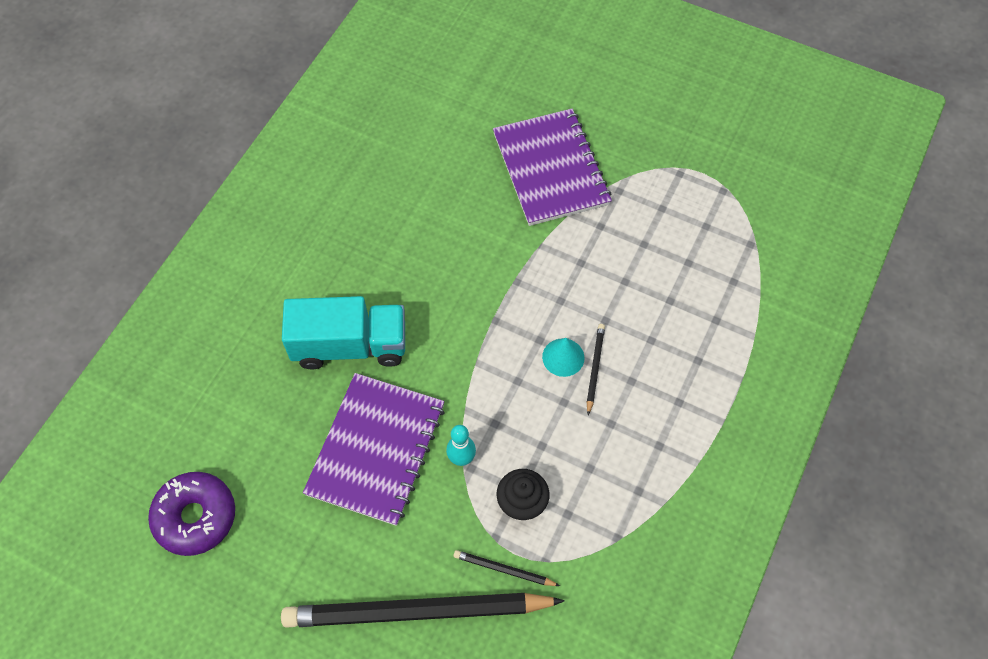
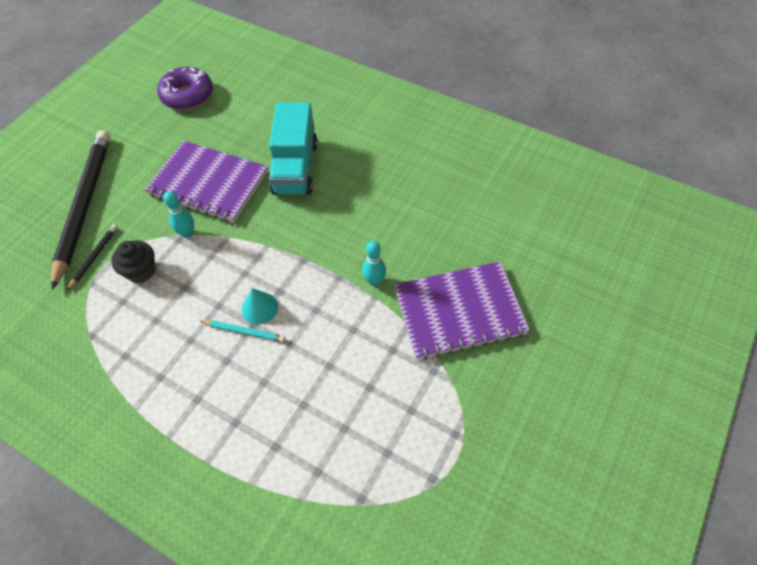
camera: 95 degrees right, 5 degrees down
(519, 246) = (374, 281): none -> turquoise bowling pin
(595, 368) = (244, 332): black pencil -> turquoise pencil

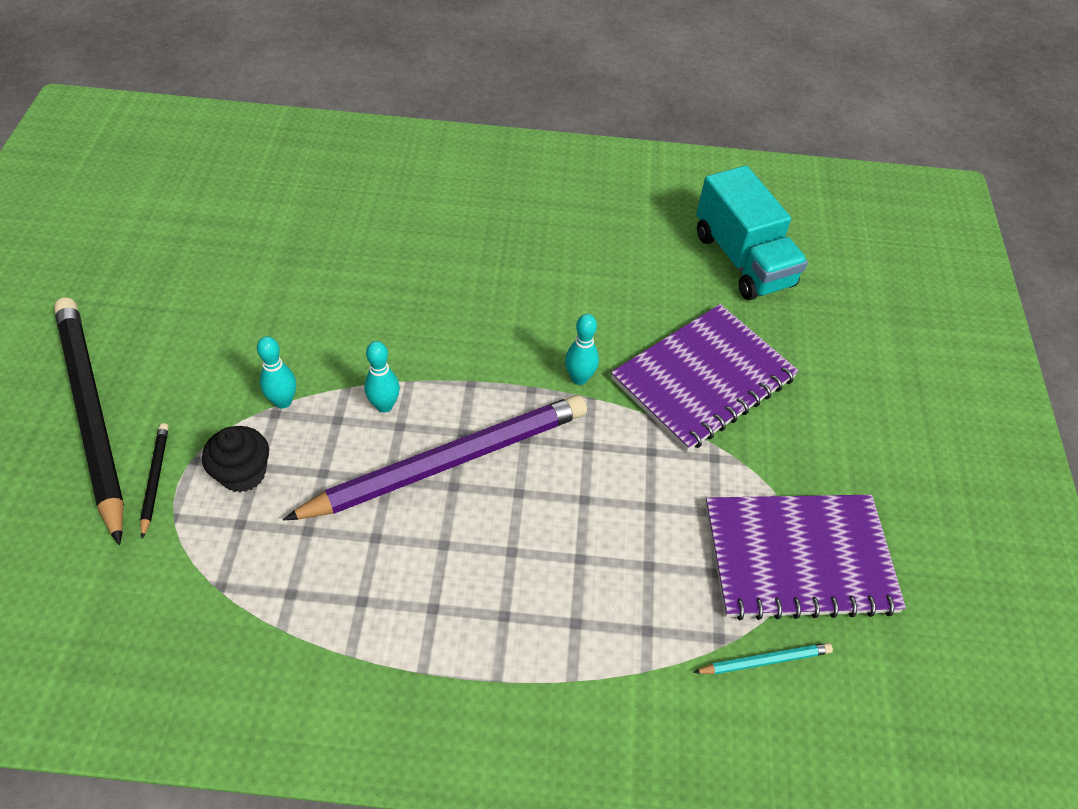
camera: 30 degrees left, 5 degrees down
(187, 95) = (164, 218): purple donut -> none
(209, 183) = (273, 326): purple notebook -> purple notebook (798, 557)
(243, 257) = (384, 405): none -> turquoise bowling pin
(244, 332) = (445, 499): turquoise pencil -> turquoise pencil (764, 661)
(259, 308) = (448, 462): turquoise cone -> purple pencil
(295, 168) = (388, 271): turquoise truck -> turquoise truck (742, 260)

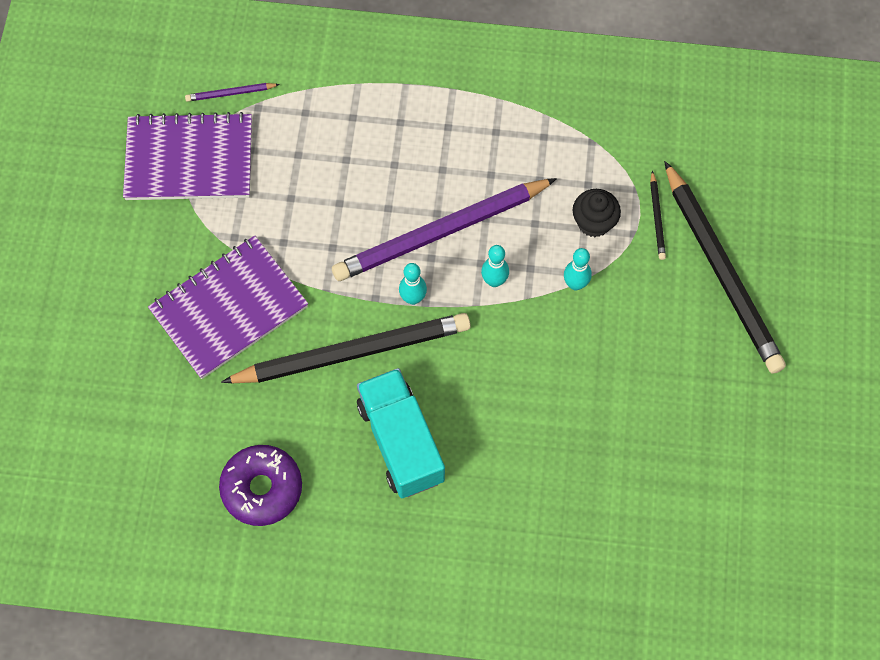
camera: 175 degrees left, 15 degrees up
(554, 335) = (352, 352): none -> black pencil
(579, 378) = (334, 308): turquoise bowling pin -> turquoise bowling pin (413, 298)
(636, 226) = (262, 488): none -> purple donut
(742, 260) = (163, 445): turquoise truck -> turquoise truck (401, 442)
(764, 661) = (230, 93): turquoise pencil -> purple pencil

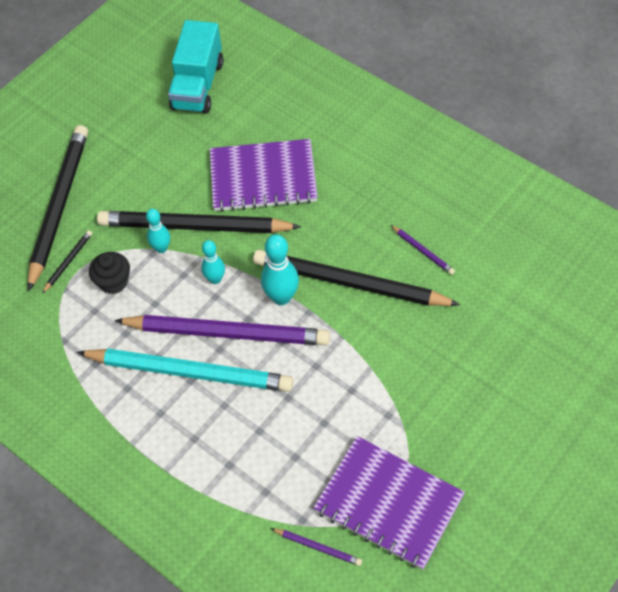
camera: 145 degrees left, 10 degrees down
(229, 309) = (423, 360): purple notebook -> purple notebook (263, 177)
(262, 488) = (467, 229): purple donut -> none
(297, 433) = (422, 251): none -> purple pencil
(401, 442) = (354, 211): turquoise truck -> turquoise truck (197, 85)
(413, 298) = (281, 297): turquoise bowling pin -> turquoise bowling pin, size x1.58
(449, 176) = (189, 372): none -> turquoise pencil
(560, 327) = (195, 226): none -> black pencil

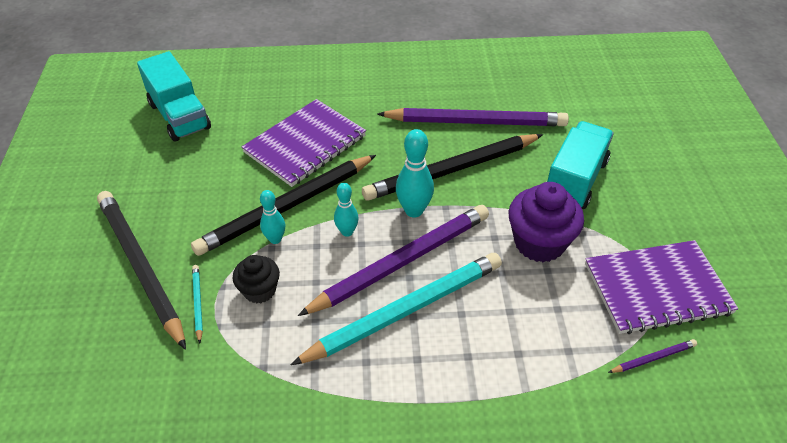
camera: 45 degrees left, 10 degrees down
(68, 262) = (198, 303): black pencil -> turquoise pencil
(344, 396) = (539, 243): none -> purple cupcake
(422, 251) = (475, 122): purple pencil -> purple pencil, size x2.50
(440, 366) = (575, 180): none -> turquoise truck

